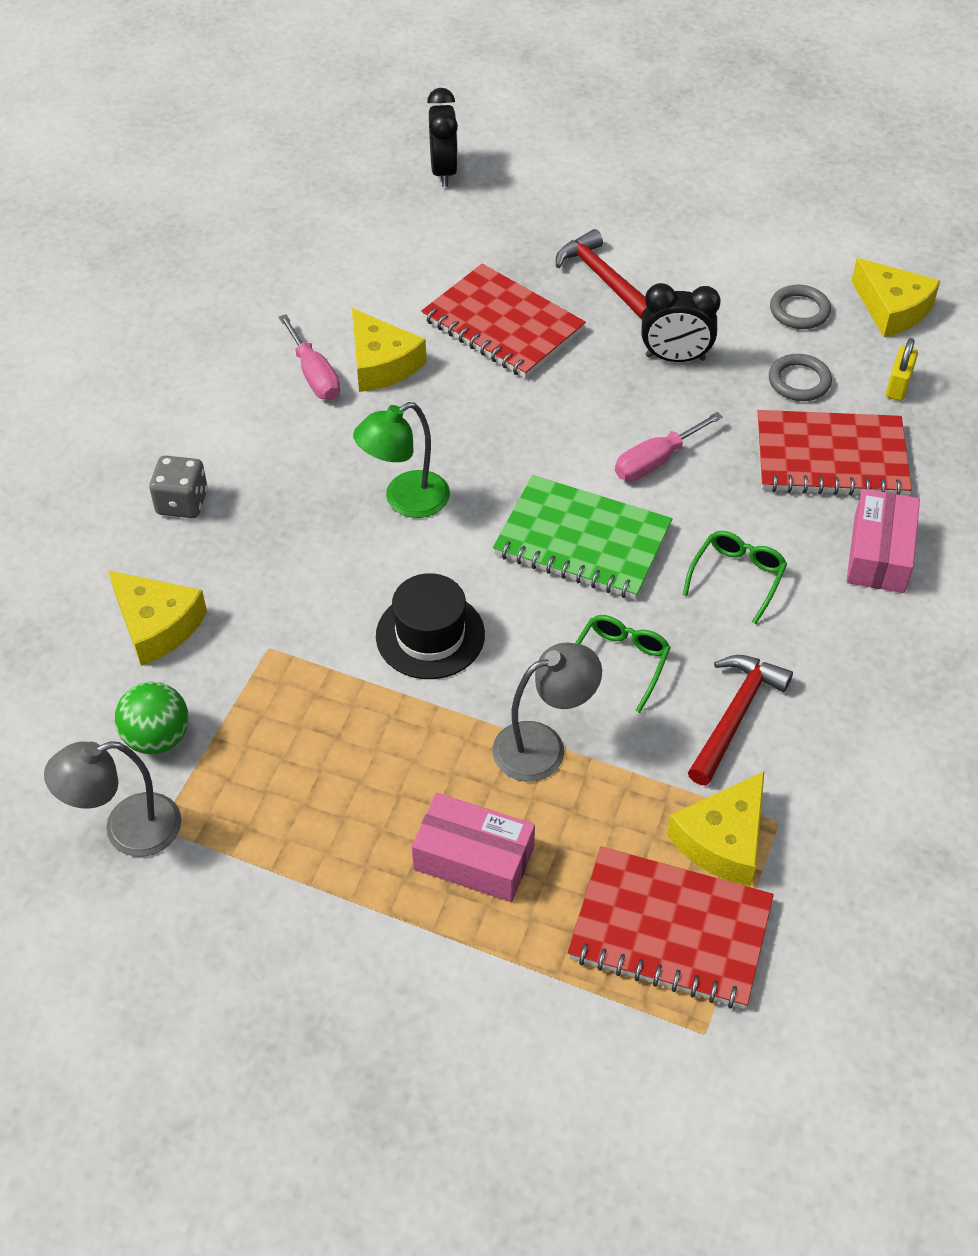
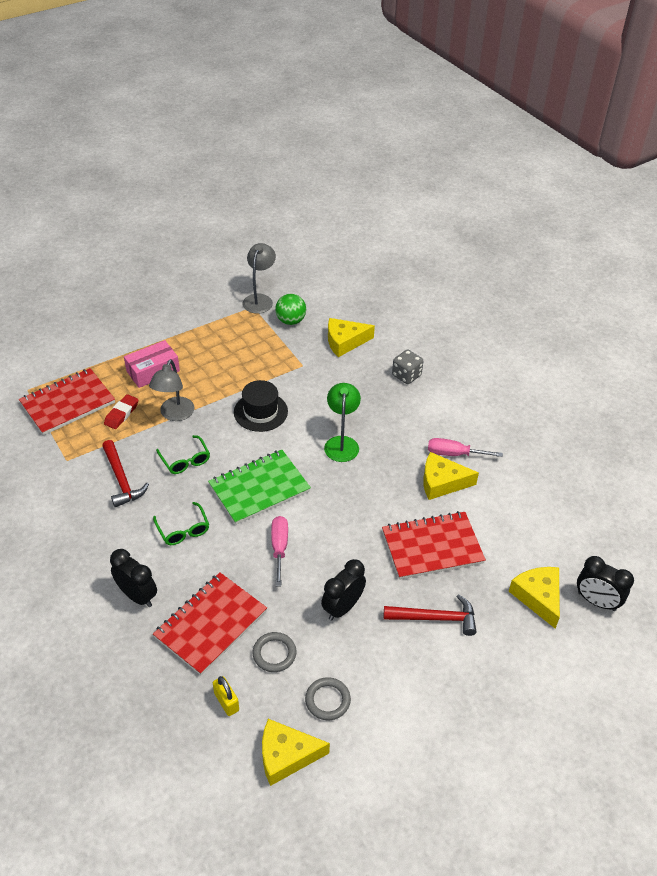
camera: 125 degrees right, 5 degrees down
(614, 824) = (121, 414): none -> red eraser
(722, 840) = (79, 439): yellow cheese -> yellow cheese (538, 597)
(879, 553) = (137, 596): pink box -> black clock

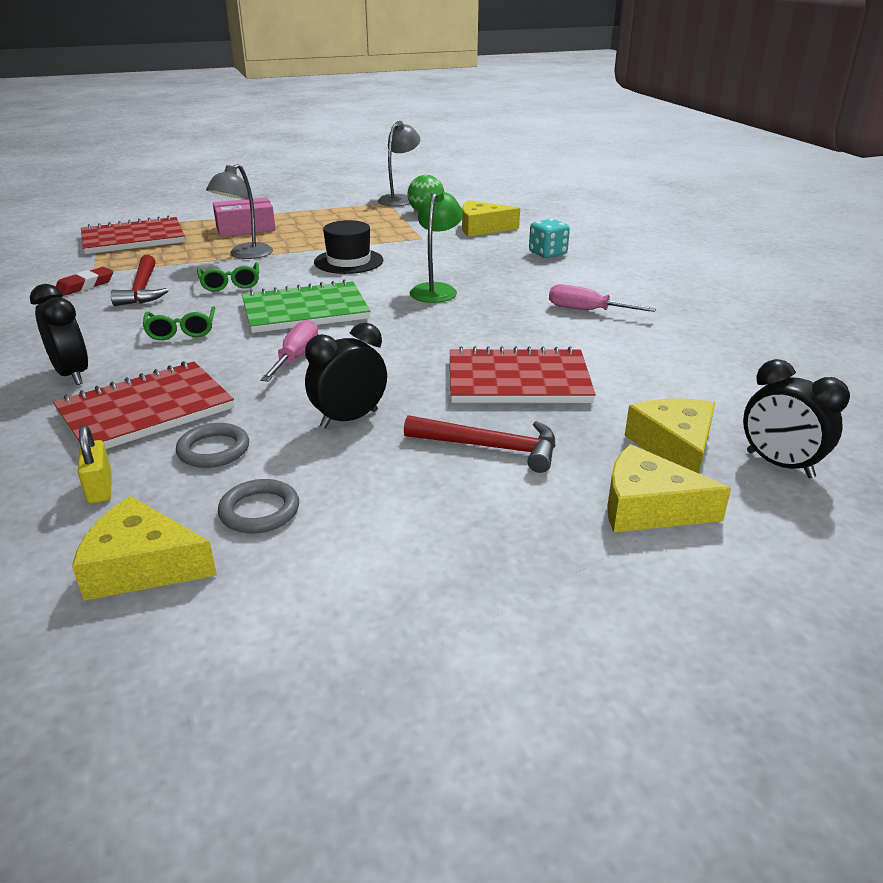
camera: 15 degrees right, 15 degrees down
(121, 414) = (185, 250): red eraser -> red eraser (85, 285)
(406, 375) = (547, 253): grey dice -> turquoise dice
(442, 482) = (559, 330): yellow cheese -> yellow cheese (648, 507)

